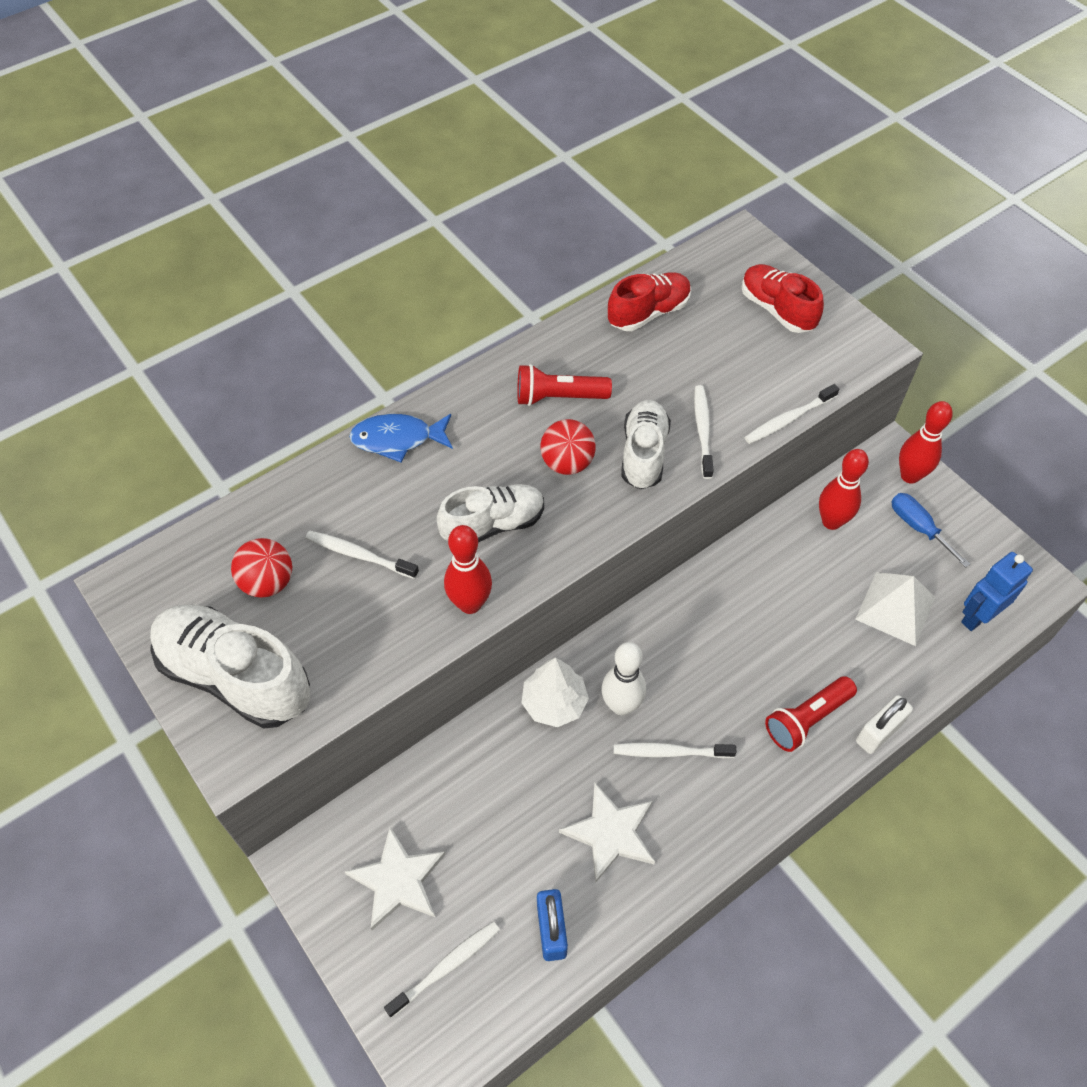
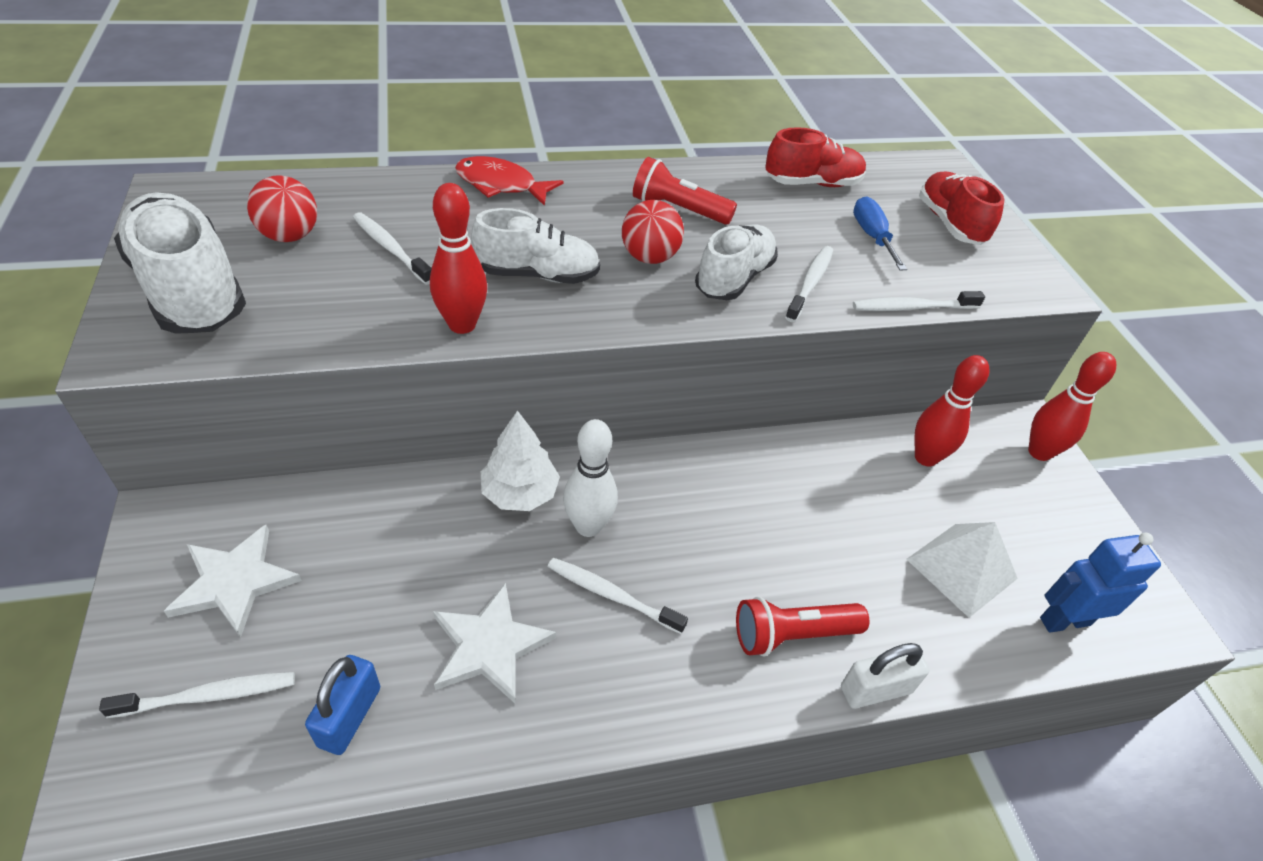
camera: 20 degrees right, 10 degrees down
(397, 439) = (501, 185): blue fish -> red fish
(918, 527) = (1027, 503): blue screwdriver -> blue screwdriver (872, 237)

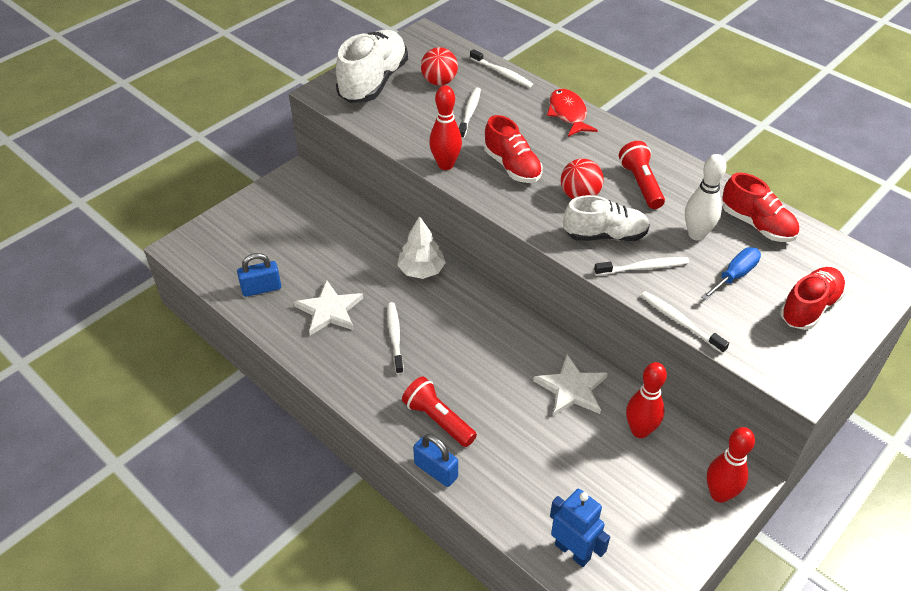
camera: 60 degrees right, 0 degrees up
(209, 696) = (237, 244): white toothbrush -> white toothbrush (502, 73)
(234, 582) = (288, 215): white star -> white star (571, 389)
(538, 275) = (512, 166): white shoe -> red shoe
(588, 526) = (427, 306): white bowling pin -> white bowling pin (696, 234)
(875, 690) = (436, 470): white padlock -> blue padlock
(961, 568) = (562, 482): white pyramid -> none

